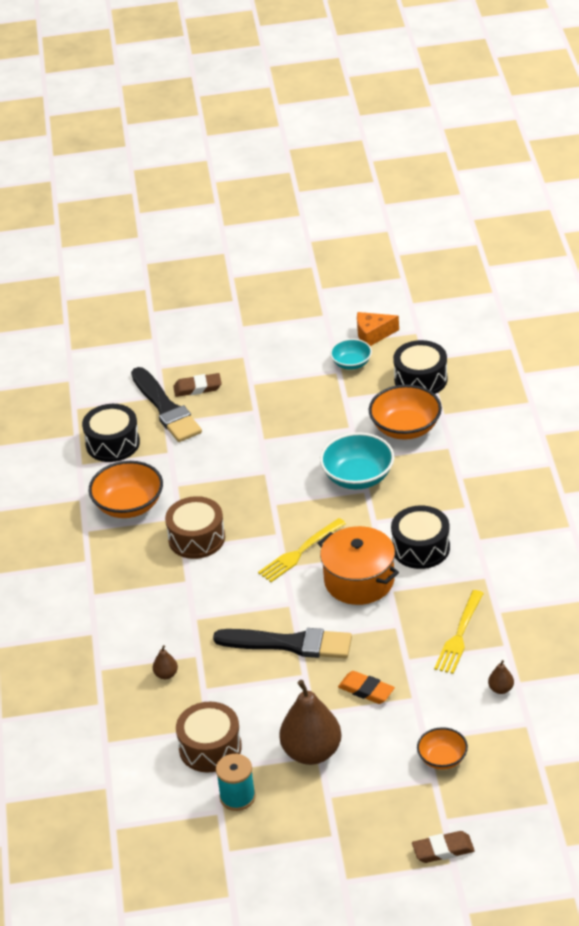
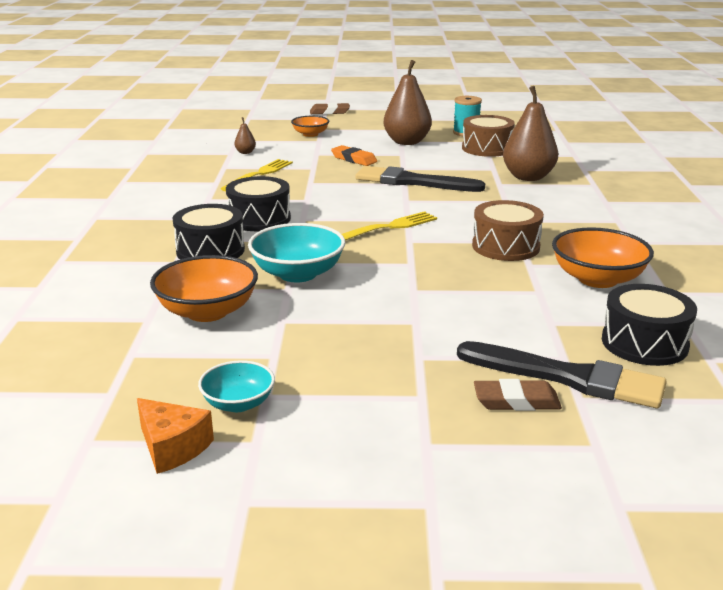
camera: 175 degrees left, 15 degrees down
(166, 409) = (568, 377): black brush -> black brush turned 135 degrees clockwise
(166, 674) = (528, 177): brown pear -> brown pear, size x2.35
(359, 580) = (333, 206): orange pot -> none
(373, 335) = (172, 447): orange cheese -> orange cheese turned 45 degrees clockwise
(420, 379) = (142, 365): black drum -> black drum (210, 250)

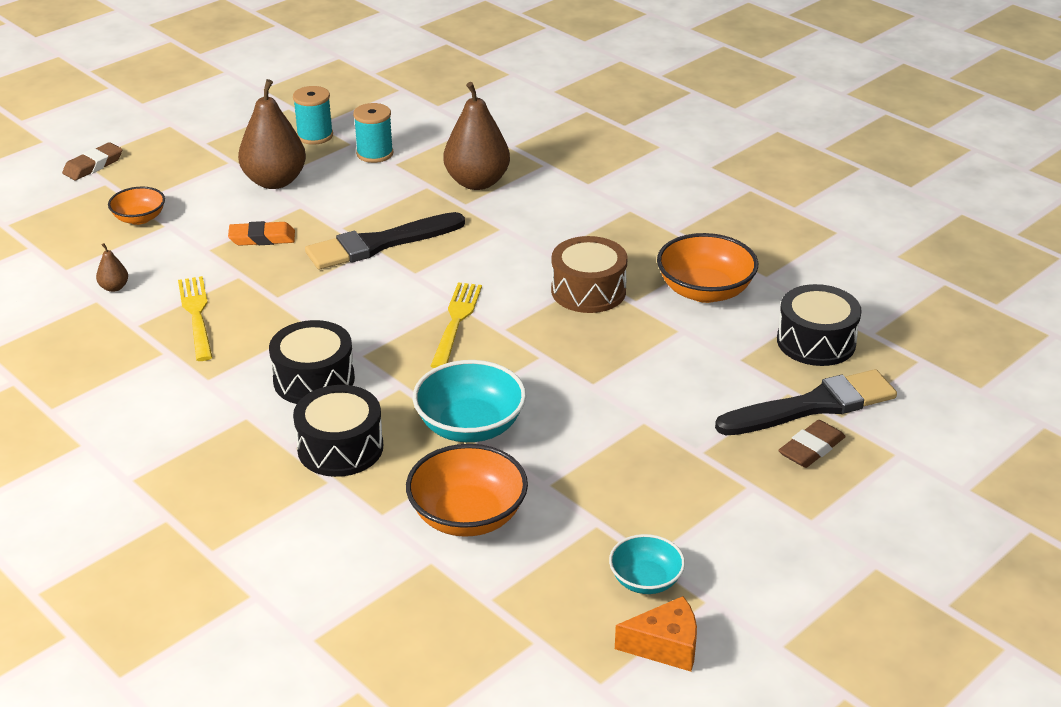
camera: 45 degrees left, 10 degrees up
(487, 148) = (375, 154): brown drum -> turquoise spool

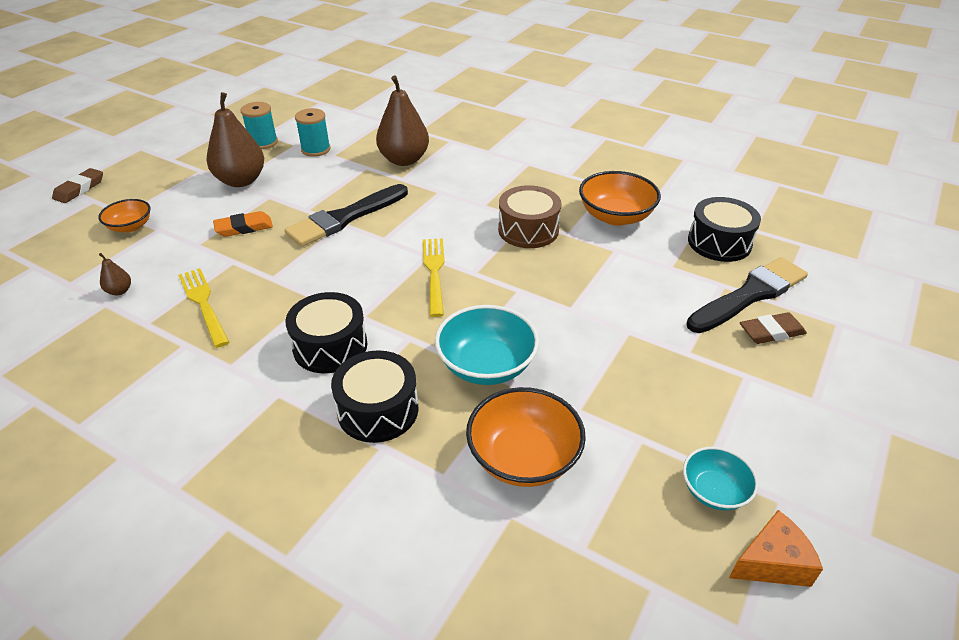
camera: 15 degrees left, 5 degrees up
(811, 448) = (771, 332): brown eraser -> brown eraser turned 45 degrees clockwise

